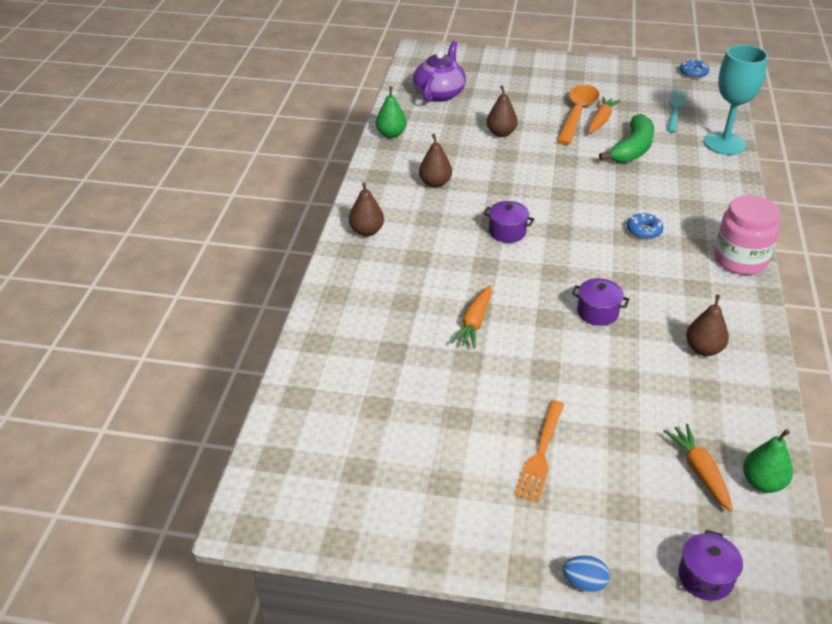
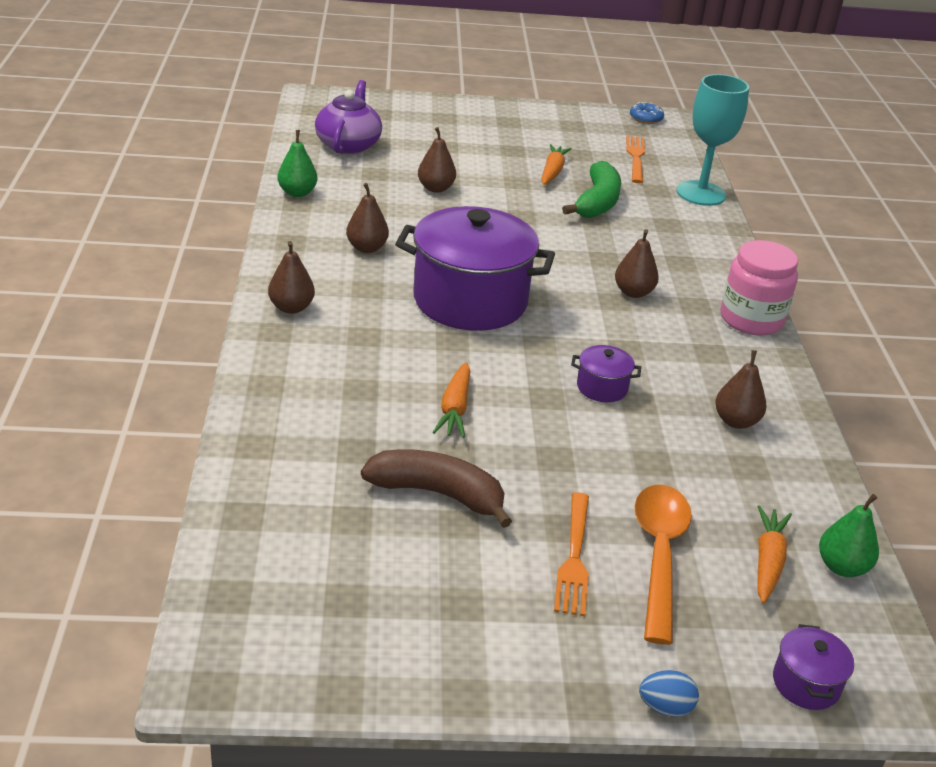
camera: 15 degrees left, 5 degrees down
(446, 392) = (438, 494): none -> brown banana
(507, 232) = (470, 301): purple pot -> purple pot, size x2.42
(577, 114) = (522, 165): orange spoon -> orange spoon (659, 555)
(644, 231) = (633, 292): blue donut -> brown pear
(675, 109) = (635, 157): turquoise fork -> orange fork
(700, 472) = (767, 561): orange carrot -> orange carrot turned 45 degrees clockwise

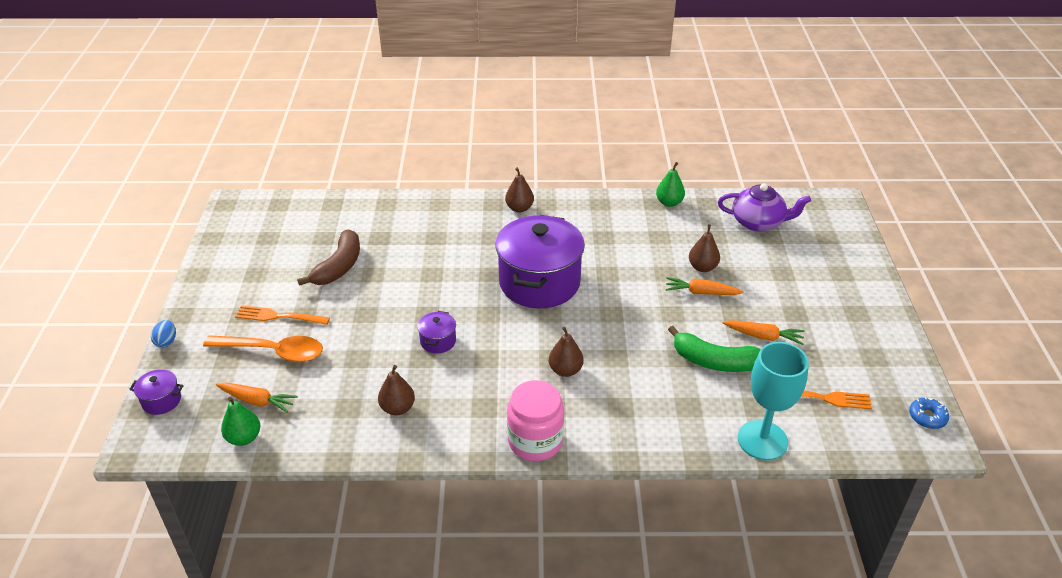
camera: 95 degrees right, 5 degrees up
(367, 248) = (600, 235): brown pear -> none
(455, 408) = (416, 274): orange carrot -> orange carrot (701, 292)

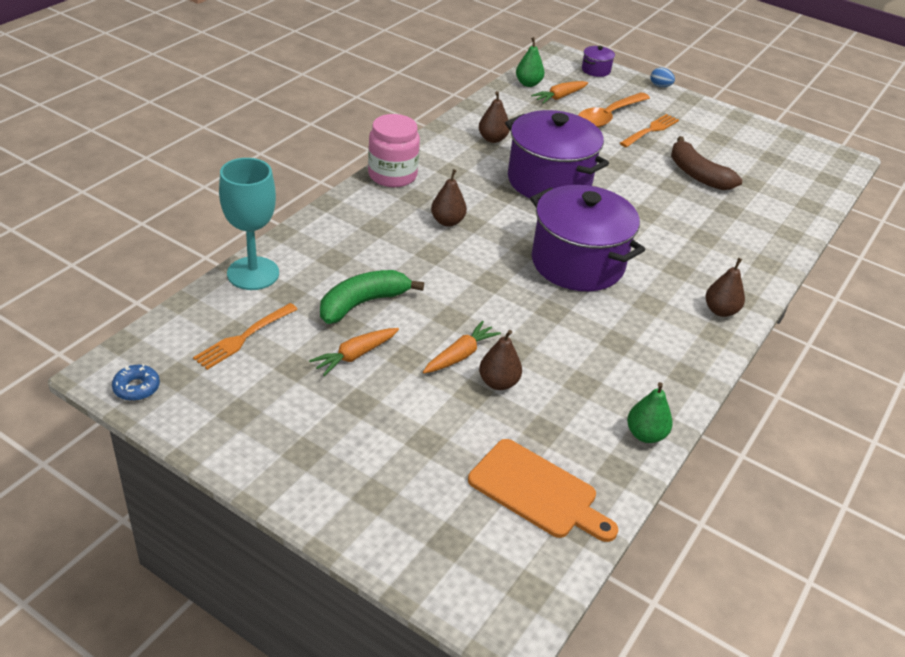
camera: 120 degrees right, 0 degrees up
(438, 341) = (549, 181): purple pot -> purple pot, size x2.42
(758, 222) = (537, 491): purple teapot -> orange cutting board

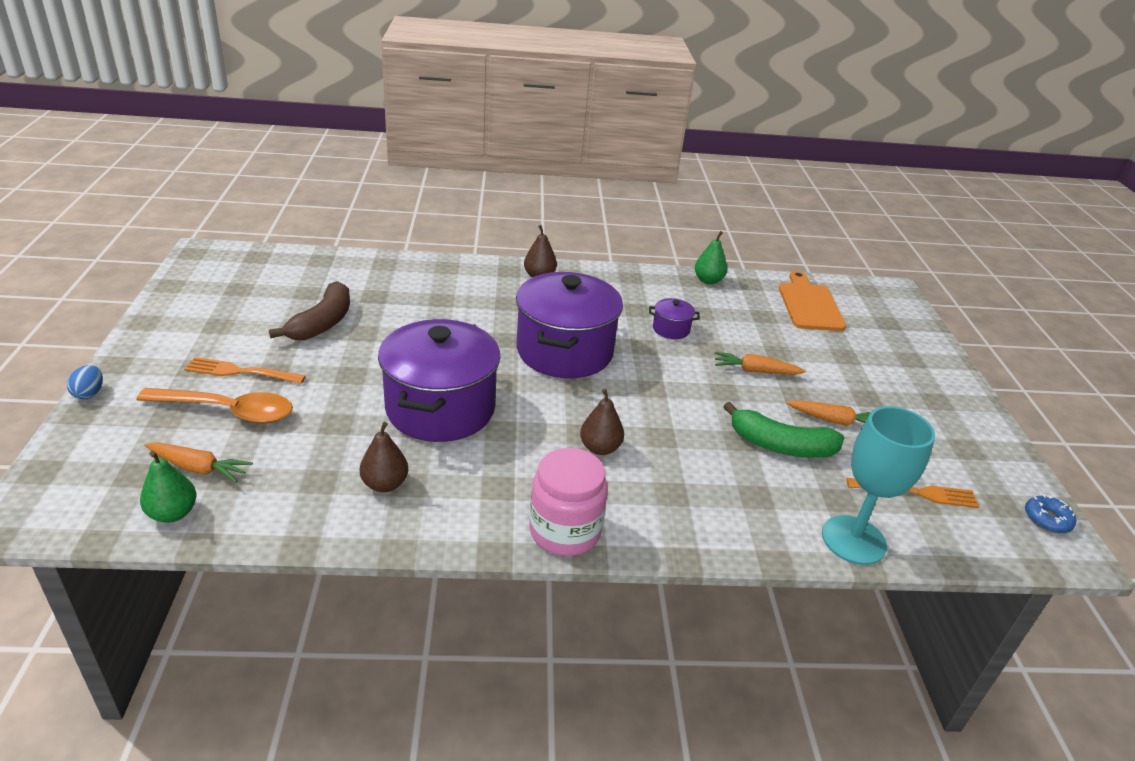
camera: 125 degrees left, 5 degrees down
(498, 382) = (753, 345): brown pear -> none
(596, 70) = (67, 463): purple pot -> purple pot (671, 329)

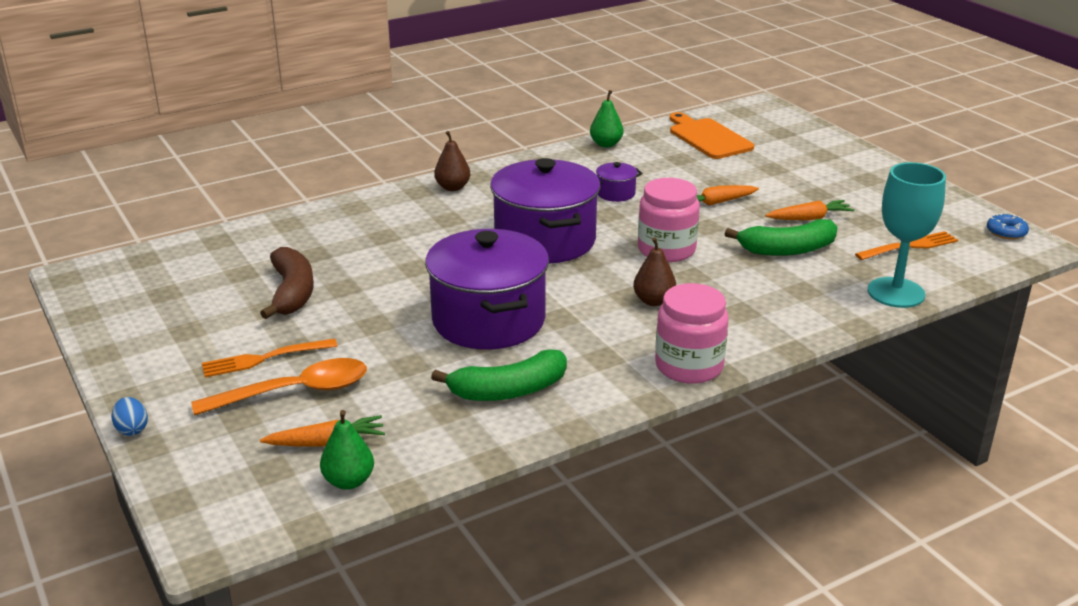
camera: 25 degrees left, 5 degrees down
(385, 484) = (508, 390): brown pear -> green banana
(663, 401) = (666, 250): none -> pink jar

